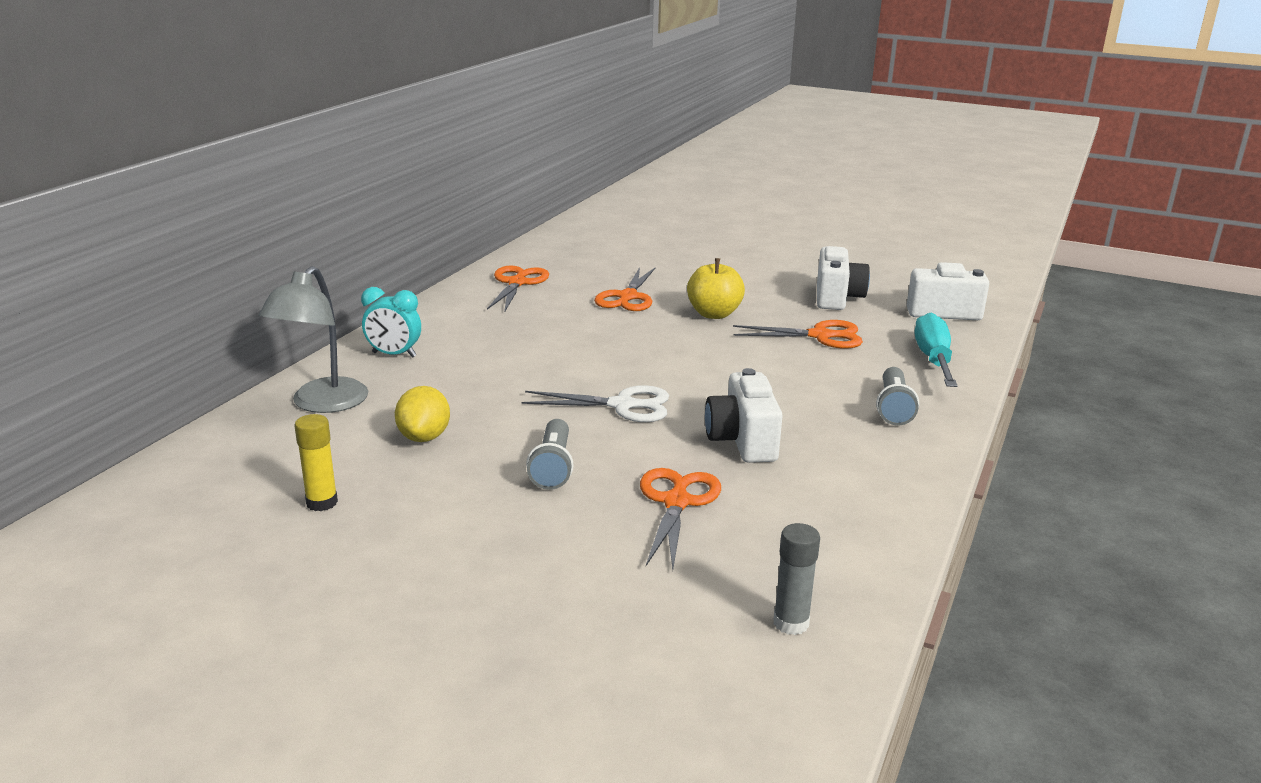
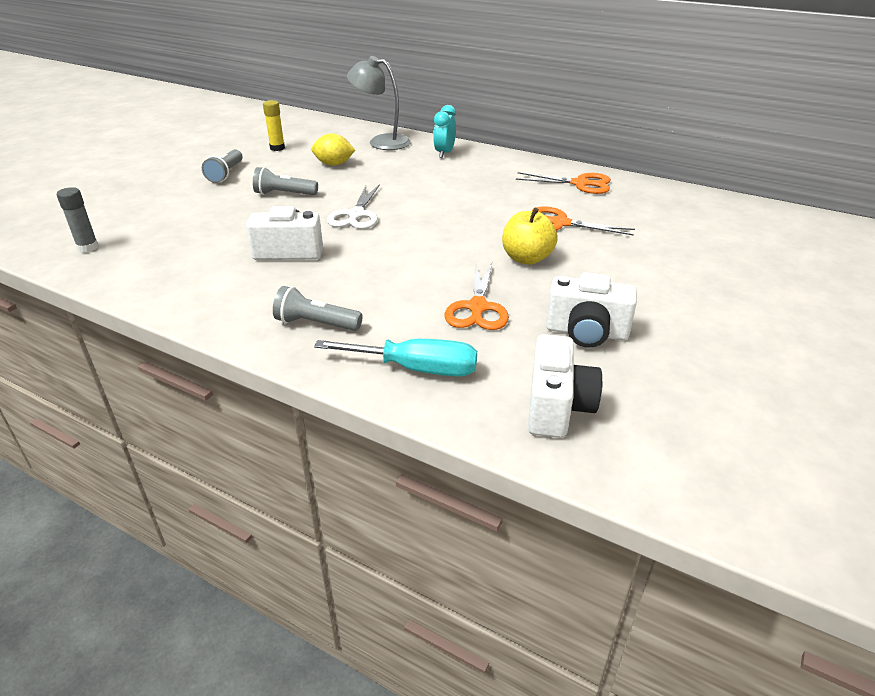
camera: 95 degrees right, 10 degrees up
(456, 539) = (226, 174): none -> grey flashlight
(677, 502) = (225, 225): orange scissors -> none

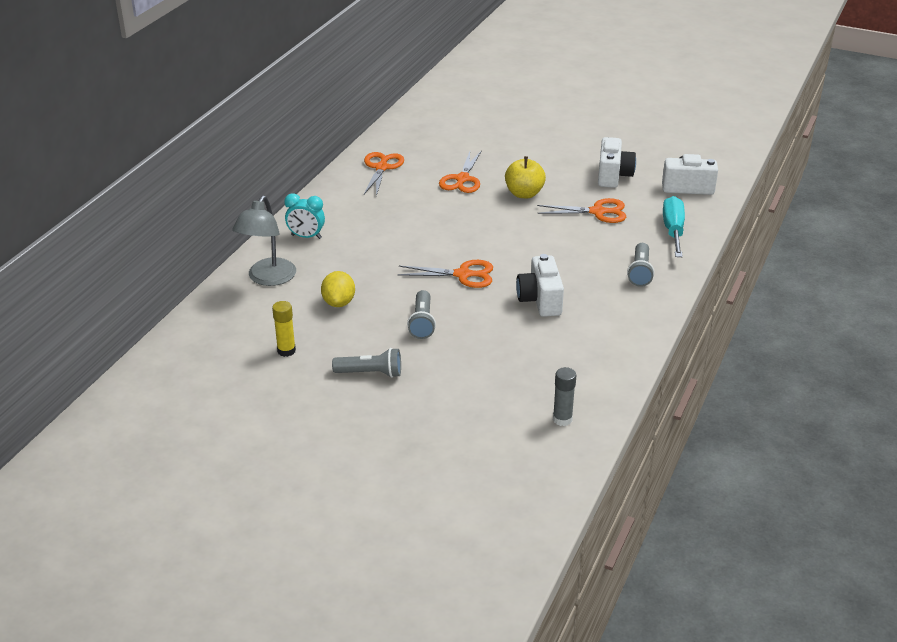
camera: 95 degrees left, 0 degrees up
(356, 215) = (463, 275): white scissors -> orange scissors

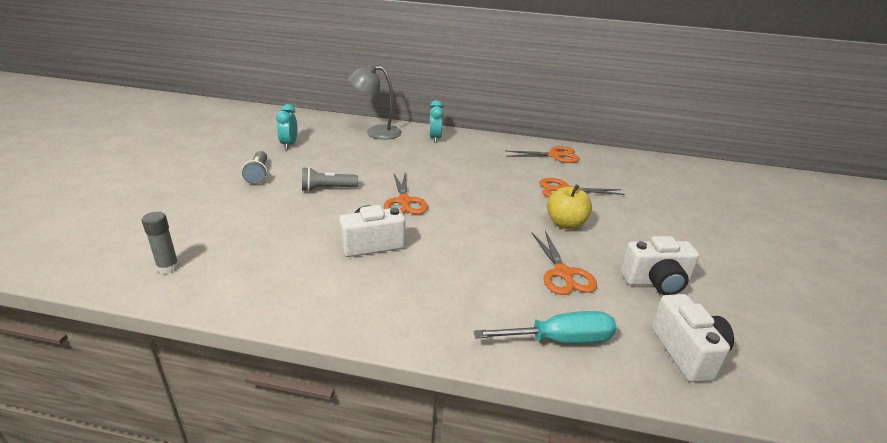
camera: 75 degrees right, 5 degrees down
(286, 351) = (289, 145): yellow glue stick -> turquoise clock
(339, 302) = (351, 156): yellow lemon -> none
(640, 272) = (447, 312): grey flashlight -> none

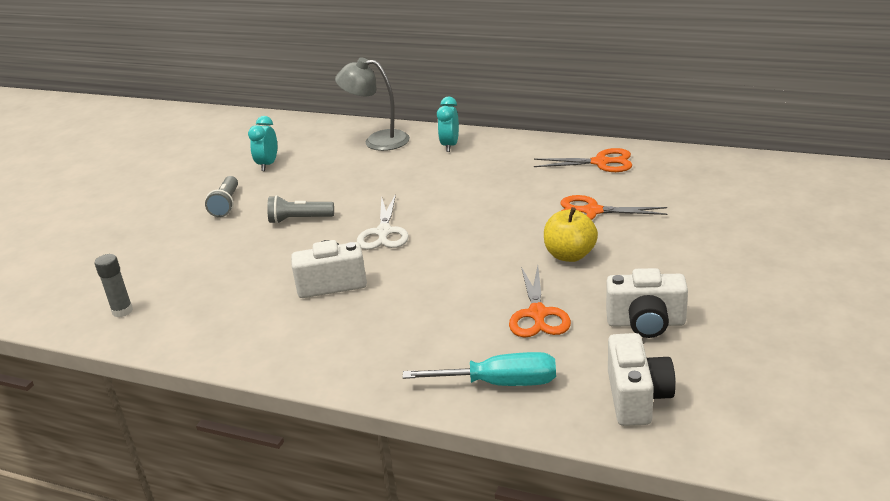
camera: 15 degrees right, 0 degrees up
(404, 201) = (384, 232): orange scissors -> white scissors

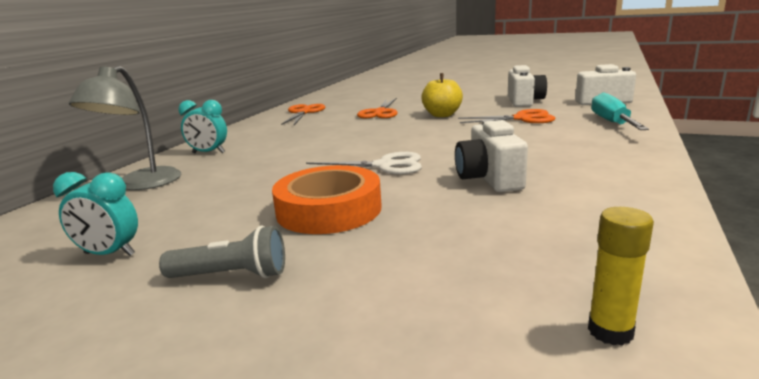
camera: 90 degrees left, 10 degrees down
(122, 311) = (610, 331): grey glue stick -> yellow glue stick
(299, 220) = (329, 210): grey flashlight -> orange tape

